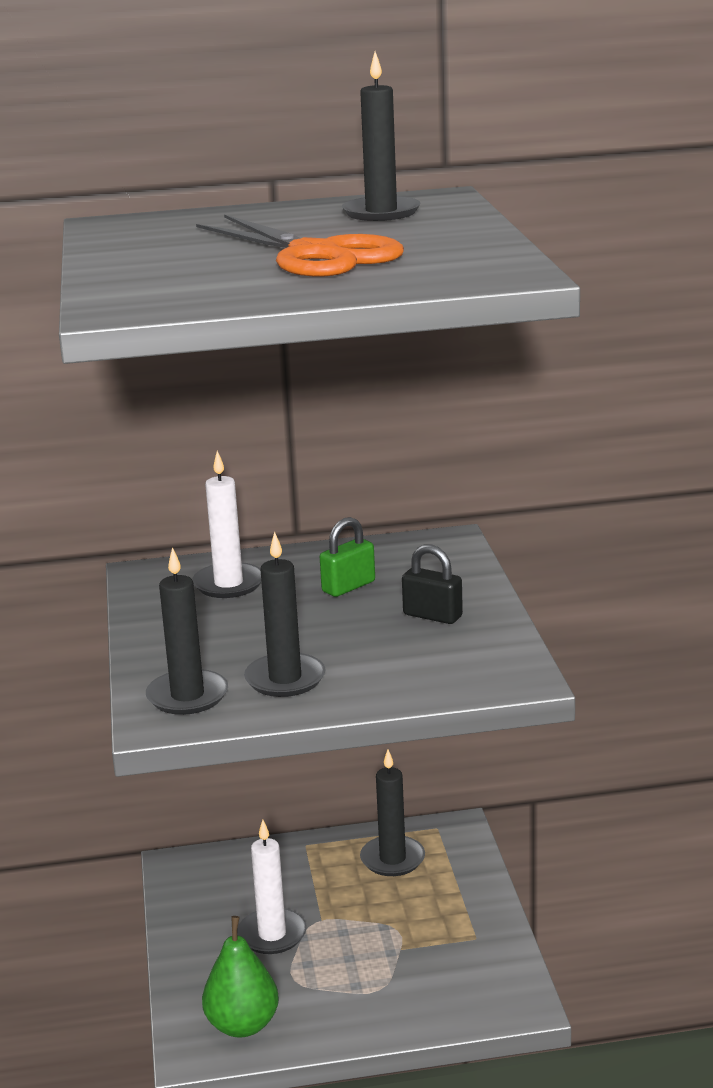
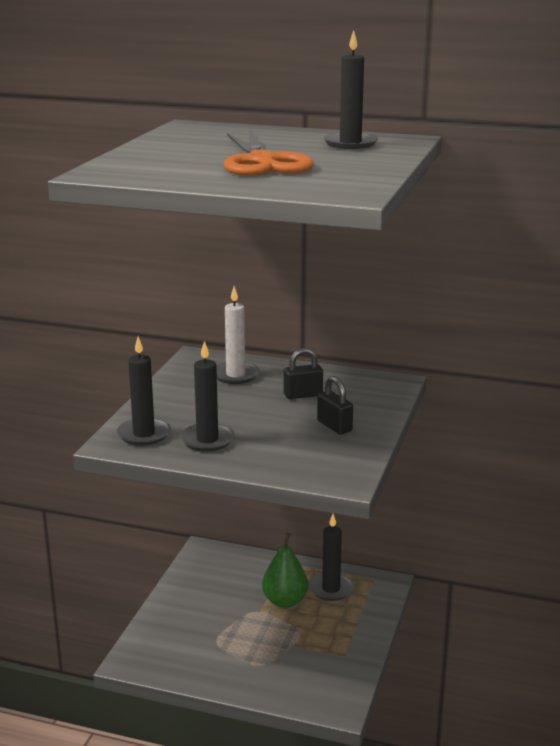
camera: 25 degrees right, 0 degrees up
(242, 1025) = (166, 657): green pear -> green pear (285, 601)
(272, 934) = (224, 610): white candle -> none
(348, 586) = (303, 395): green padlock -> black padlock

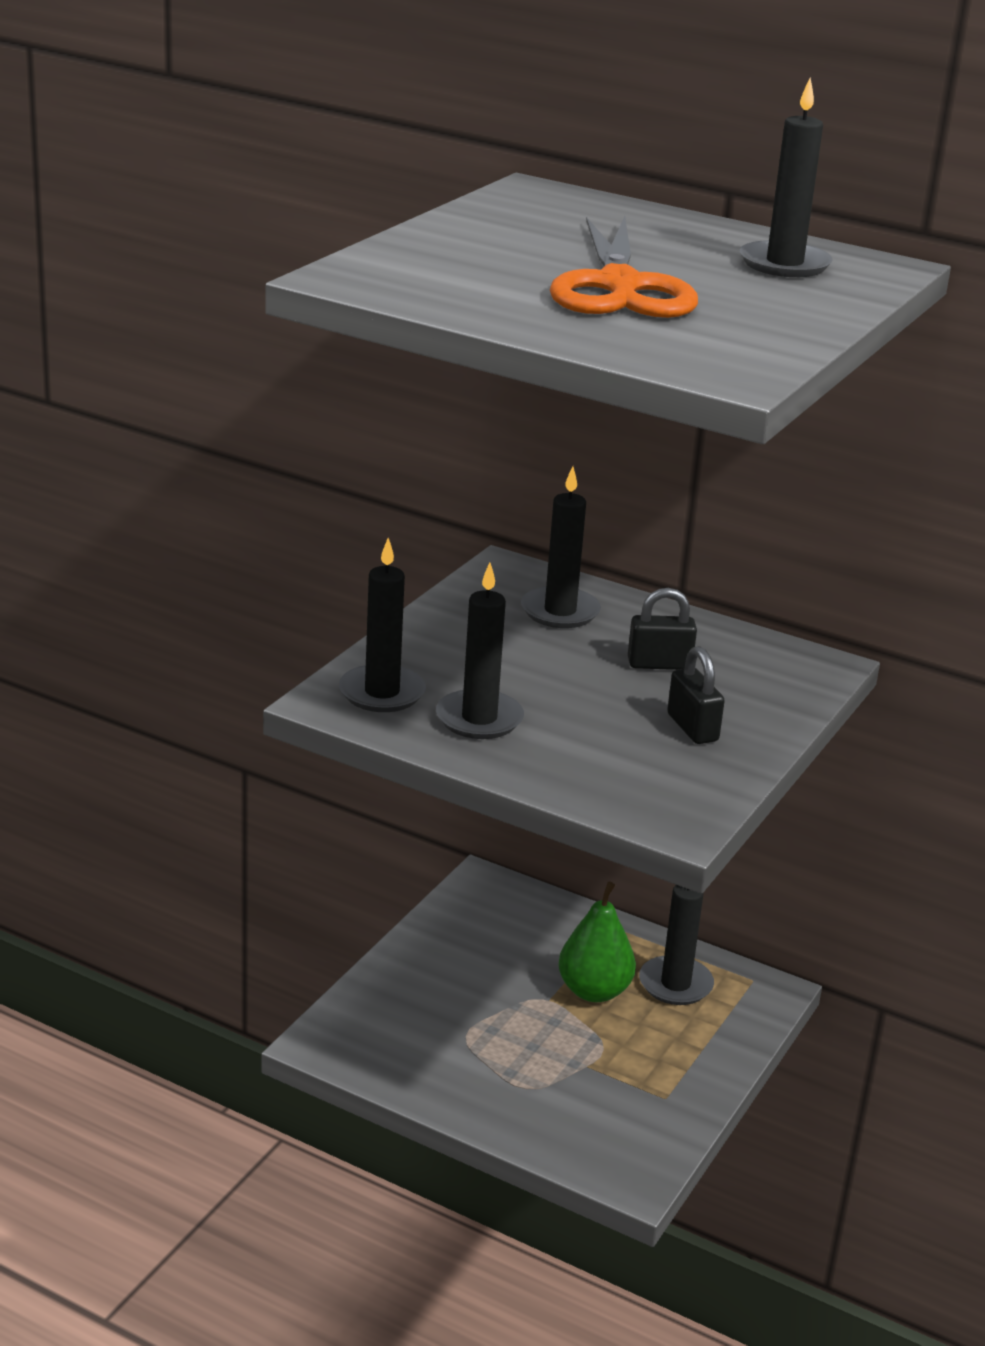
camera: 10 degrees right, 5 degrees up
(235, 375) = (560, 611): white candle -> black candle

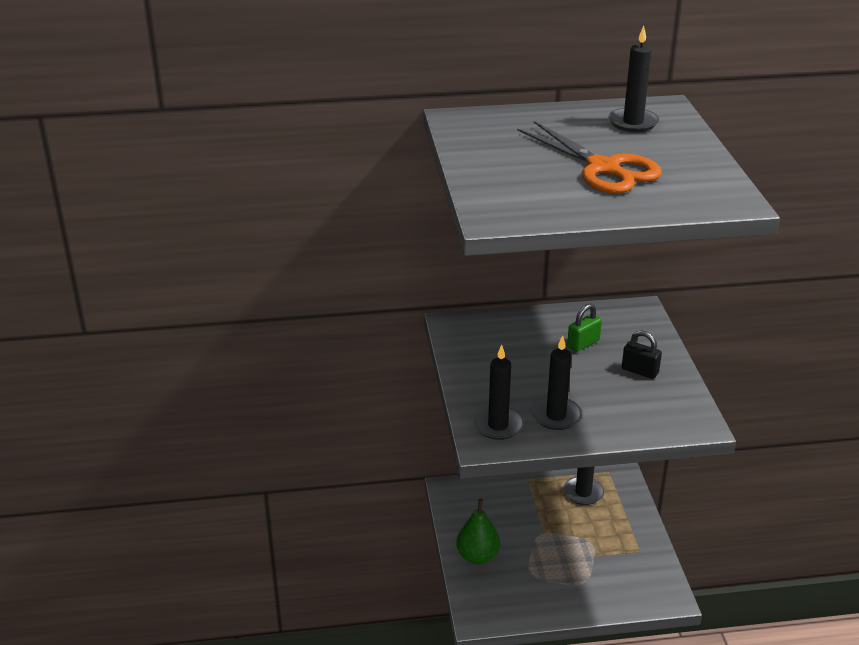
camera: 35 degrees left, 5 degrees up
(560, 611) = (506, 336): black candle -> none
(594, 991) = (556, 516): green pear -> green pear (477, 556)
(659, 664) = (583, 343): black padlock -> green padlock

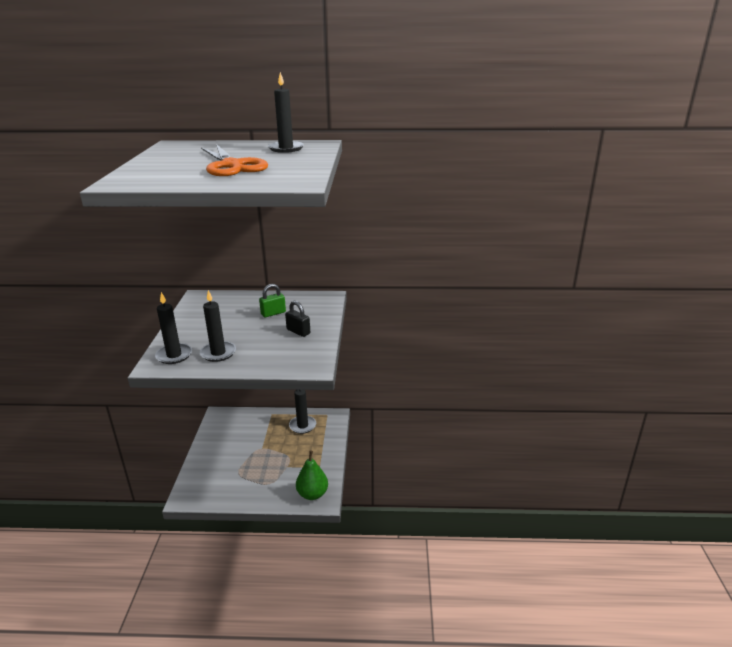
camera: 10 degrees right, 5 degrees down
(477, 556) = (210, 458): green pear -> green pear (312, 494)

